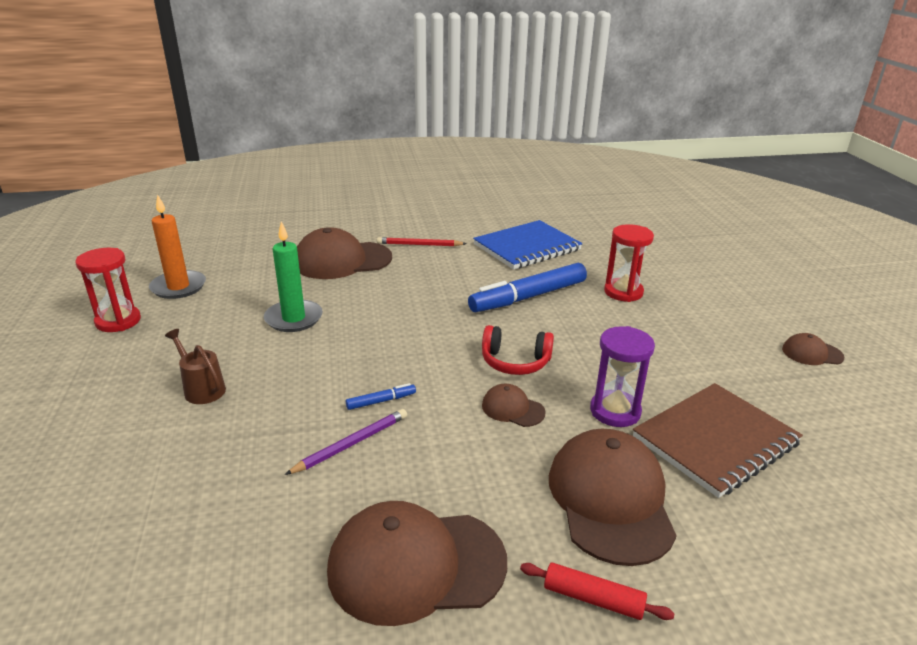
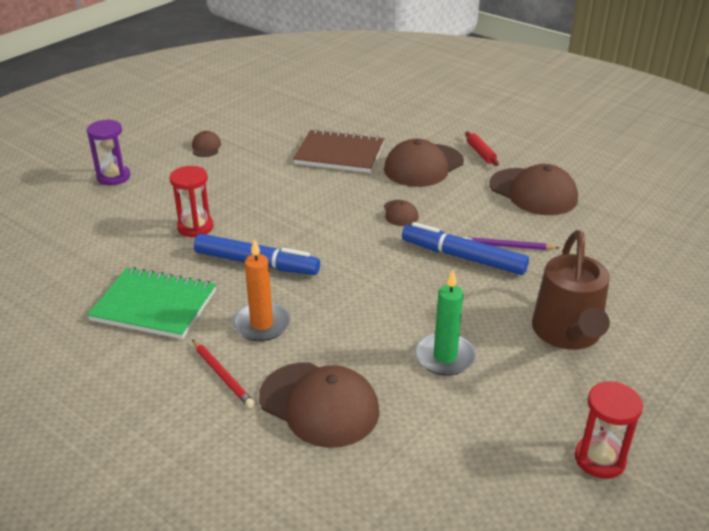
camera: 130 degrees left, 5 degrees up
(178, 287) = (512, 478): orange candle -> orange candle (262, 324)
(202, 389) = (567, 333): brown watering can -> brown watering can, size x2.02
(381, 401) = (463, 257): blue marker -> blue marker, size x2.40
(515, 362) = (353, 232): red headphones -> none
(527, 247) = (154, 305): blue notebook -> green notebook
(615, 411) = (355, 184): purple hourglass -> purple hourglass (114, 177)
(812, 353) = (206, 147): brown cap -> brown cap turned 150 degrees counterclockwise

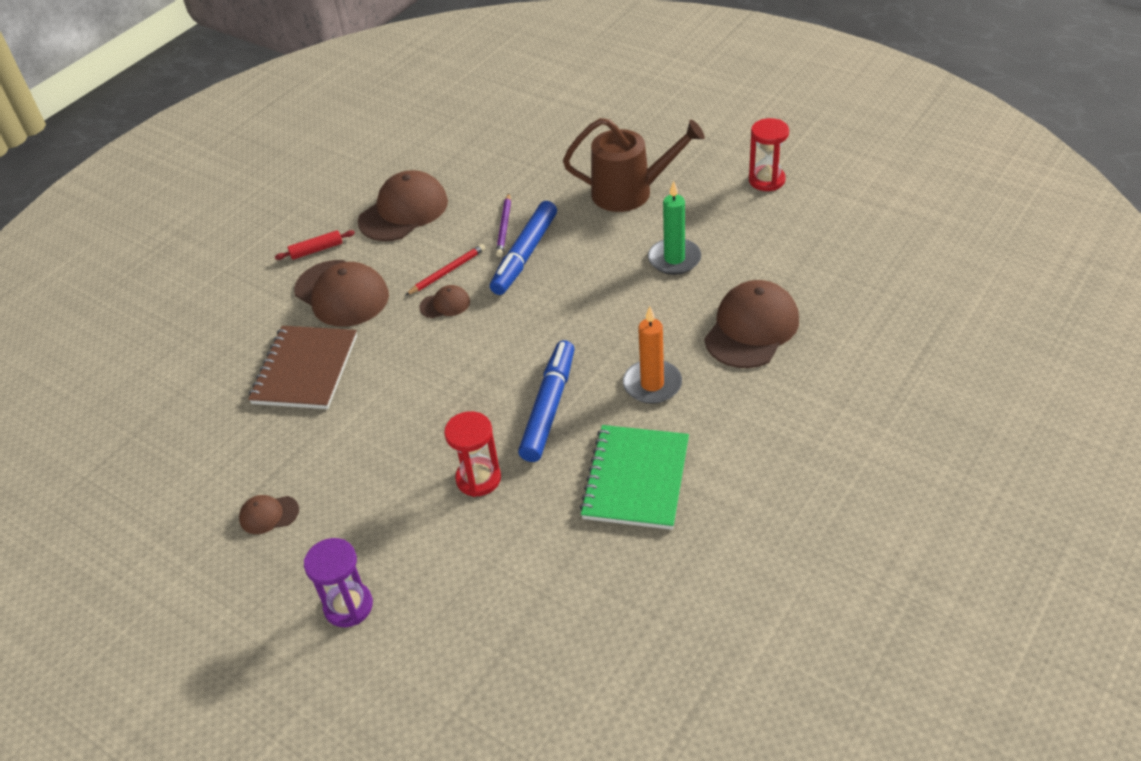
camera: 90 degrees left, 10 degrees up
(222, 375) = (731, 399): red pencil -> red pencil (447, 272)

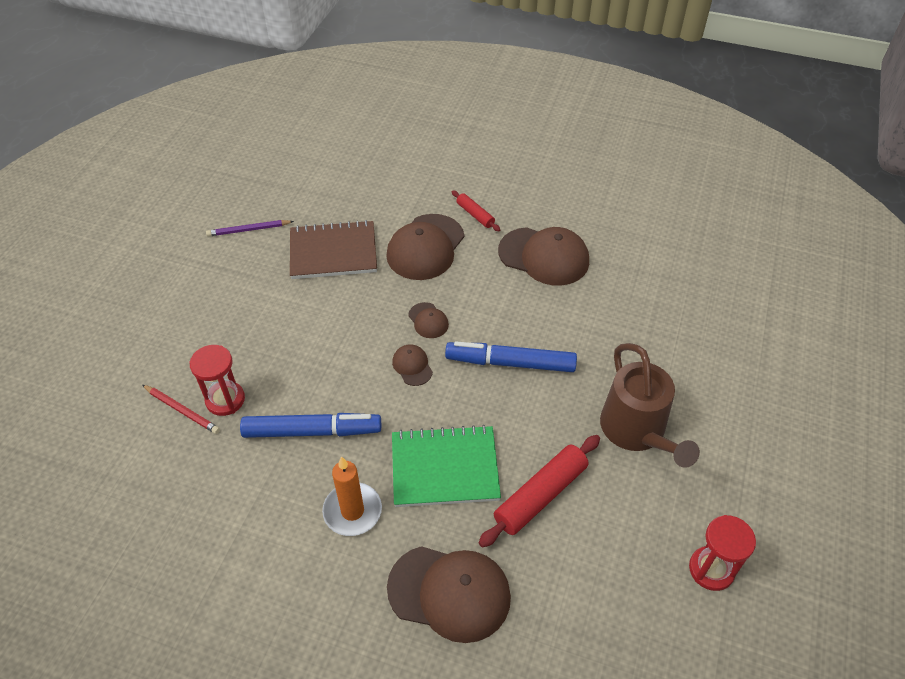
camera: 70 degrees right, 5 degrees up
(269, 515) = (184, 278): brown cap -> brown cap (412, 366)
(348, 606) = (99, 351): purple hourglass -> none
(447, 272) = (471, 310): red pencil -> red pencil (182, 410)
(504, 227) = (545, 336): purple pencil -> purple pencil (248, 230)
(635, 479) = (231, 521): green notebook -> green notebook (444, 468)
(674, 259) = (540, 495): green candle -> red rolling pin

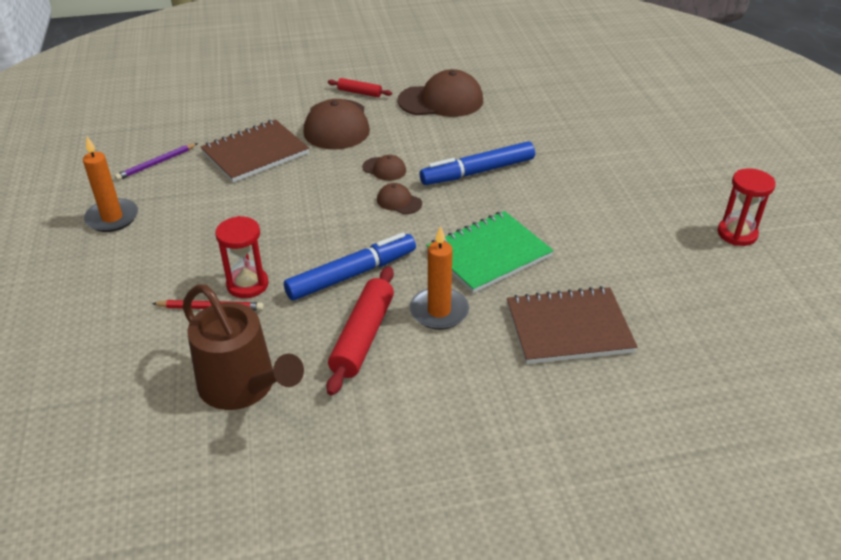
camera: 30 degrees left, 10 degrees down
(177, 276) = (112, 218): none -> orange candle
(449, 592) = (568, 328): brown cap -> brown notebook
(540, 495) = (579, 241): red rolling pin -> red rolling pin (363, 337)
(636, 431) = (611, 177): brown watering can -> brown watering can (243, 386)

